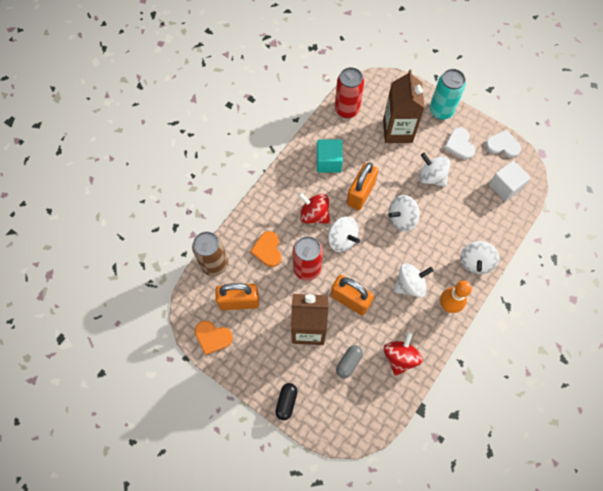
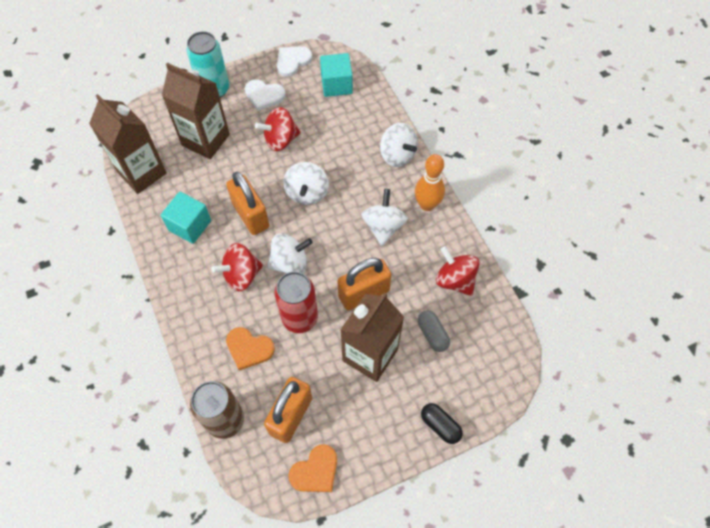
camera: 60 degrees left, 5 degrees down
(347, 109) = (142, 172): red can -> brown carton
(431, 177) = (280, 140): white spinning top -> red spinning top
(505, 186) = (336, 84): white cube -> turquoise cube

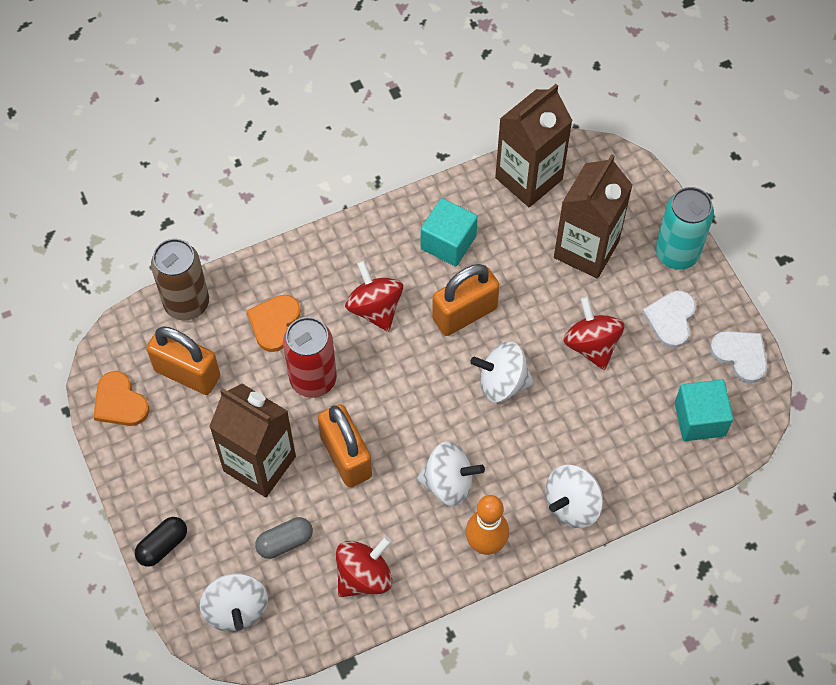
camera: 90 degrees right, 0 degrees up
(290, 263) = (392, 365): white spinning top -> white spinning top (236, 609)

